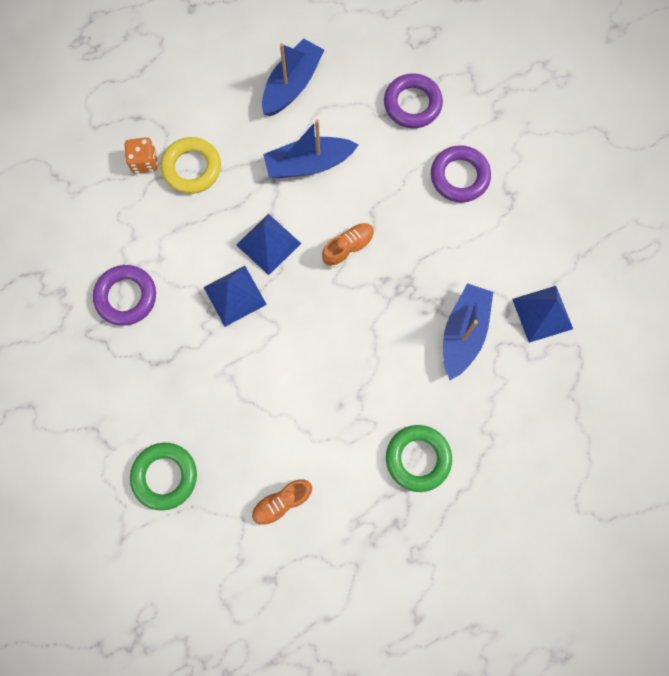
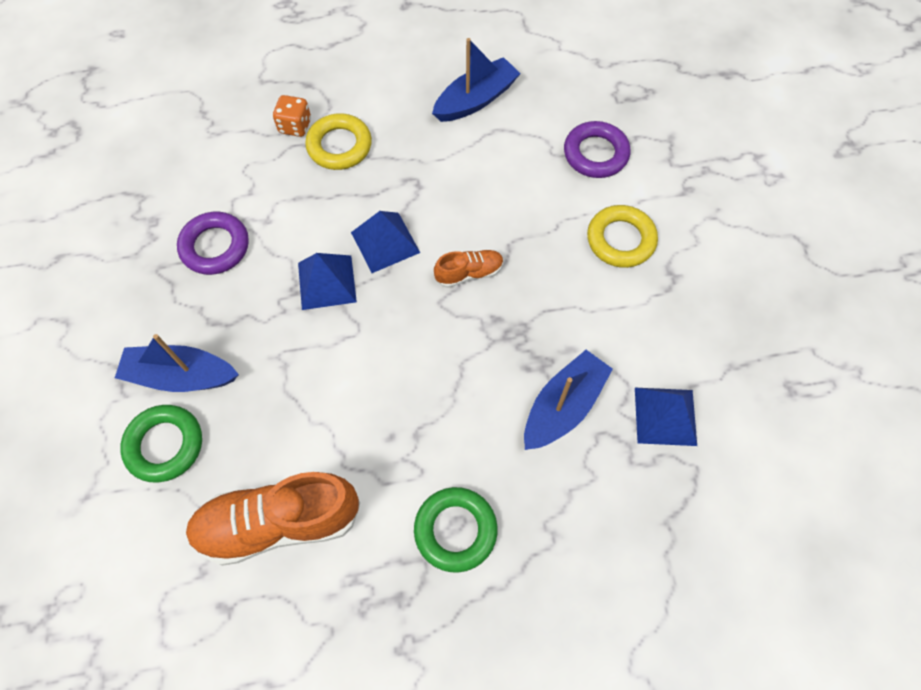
camera: 20 degrees right, 10 degrees down
(282, 502) = (278, 523): orange shoe -> orange shoe, size x2.03
(308, 164) = (461, 178): blue boat -> blue boat (181, 376)
(459, 177) = (620, 240): purple ring -> yellow ring

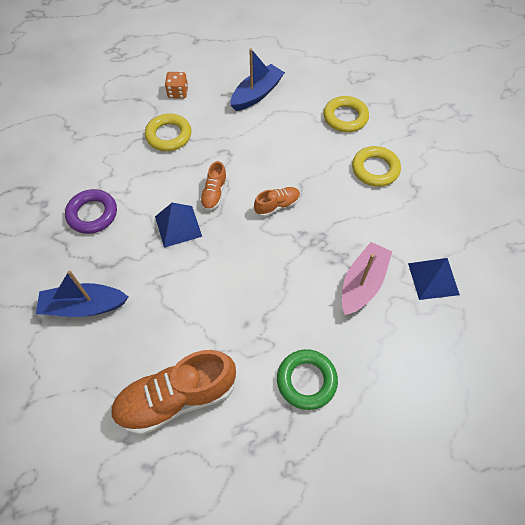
camera: 10 degrees left, 5 degrees down
(165, 445) = (80, 357): green ring -> none
(295, 126) = (135, 127): orange dice -> orange dice (178, 93)
(385, 242) = (214, 194): blue pyramid -> orange shoe
(563, 406) = (362, 283): blue boat -> pink boat
(595, 154) = (345, 117): purple ring -> yellow ring

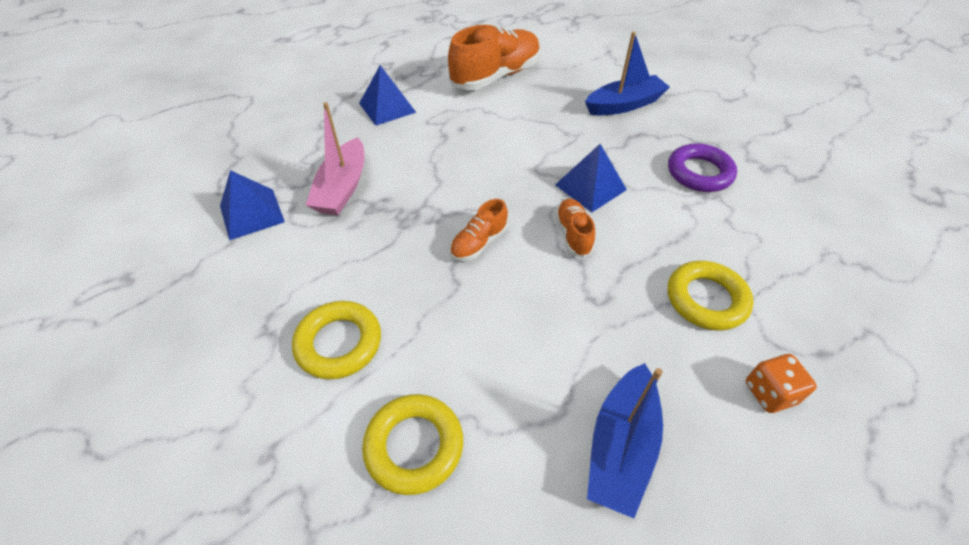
camera: 160 degrees right, 10 degrees down
(306, 380) = (387, 107): green ring -> blue pyramid

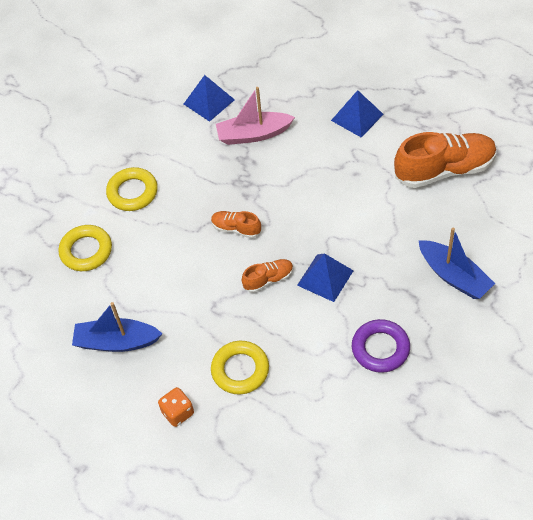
camera: 75 degrees right, 5 degrees up
(496, 76) = (444, 170): orange shoe -> orange shoe turned 45 degrees counterclockwise

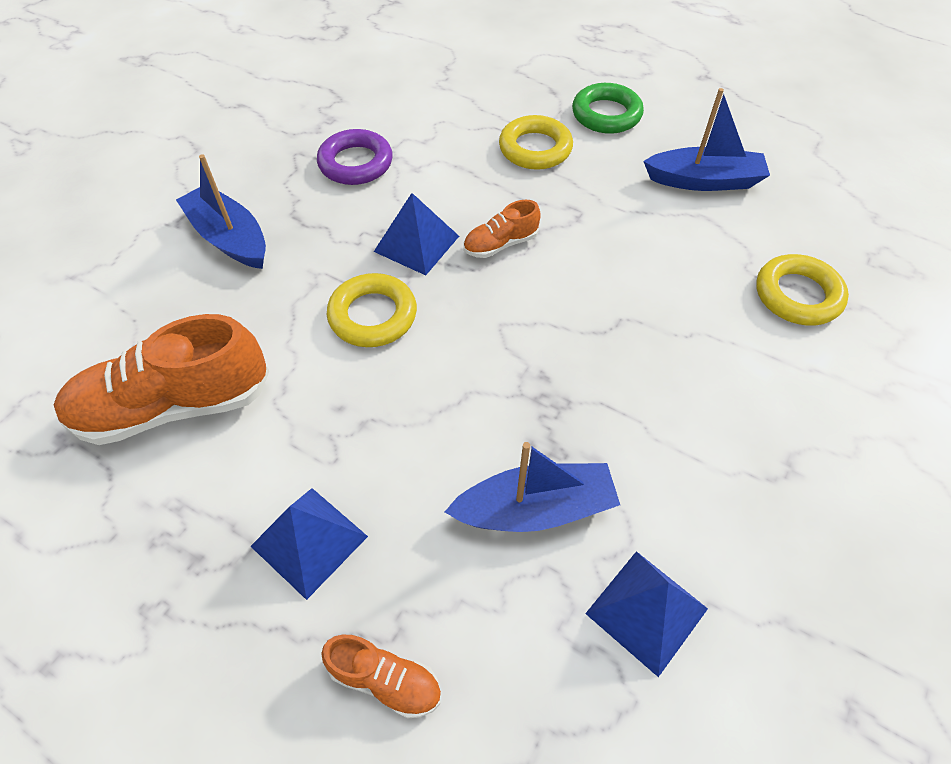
camera: 175 degrees right, 0 degrees up
(132, 192) = (754, 392): yellow ring -> yellow ring (373, 315)
(178, 413) = (606, 114): orange dice -> green ring
(236, 229) = (555, 319): orange shoe -> orange shoe (385, 680)
(253, 134) = (535, 509): pink boat -> blue boat

